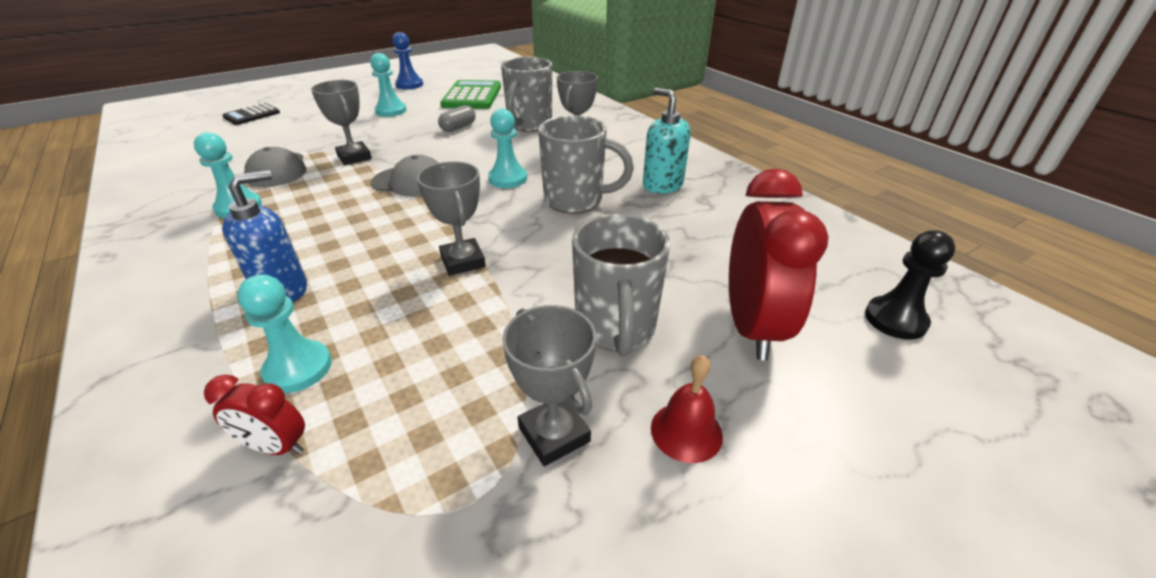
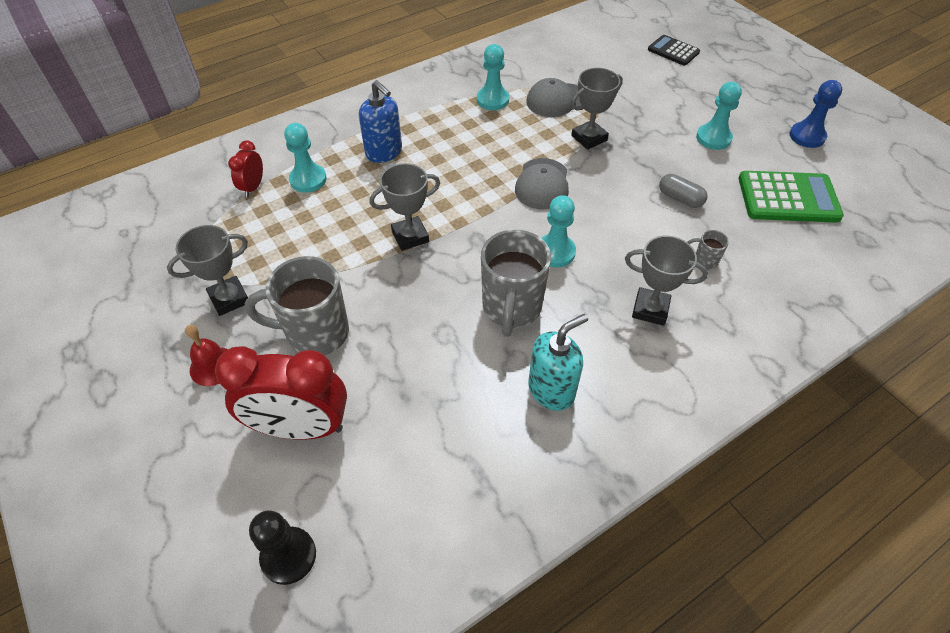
camera: 90 degrees right, 15 degrees up
(529, 125) = (704, 260): grey mug -> grey mug, size x0.43

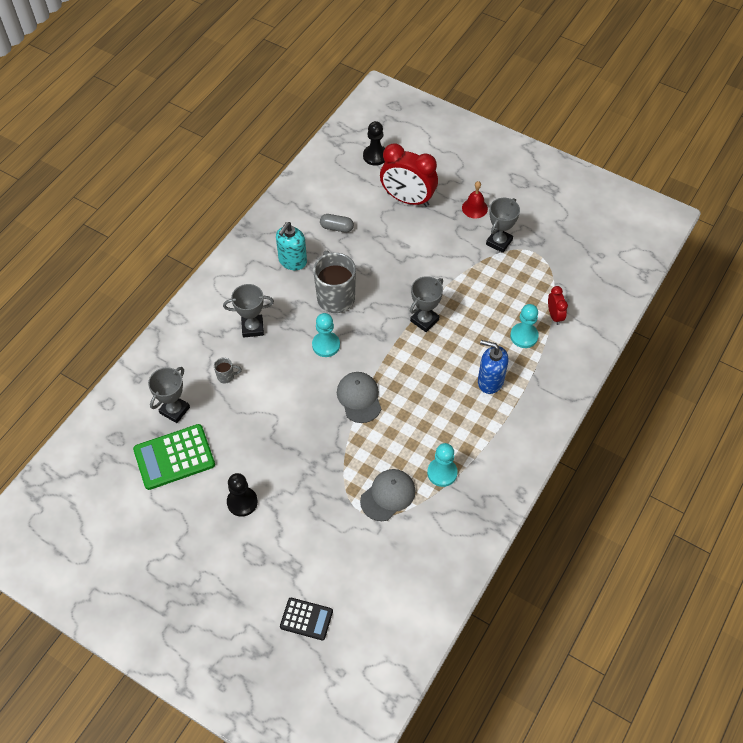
camera: 155 degrees right, 5 degrees up
(300, 428) = (407, 199): red clock -> red clock turned 135 degrees counterclockwise
(315, 333) = (436, 242): grey mug -> none
(589, 138) = (343, 460): grey trophy -> grey trophy (174, 410)
(680, 198) = (255, 424): grey capsule -> grey capsule (336, 228)
(713, 138) = (242, 502): turquoise pawn -> black pawn
(807, 136) = (163, 537): blue pawn -> none

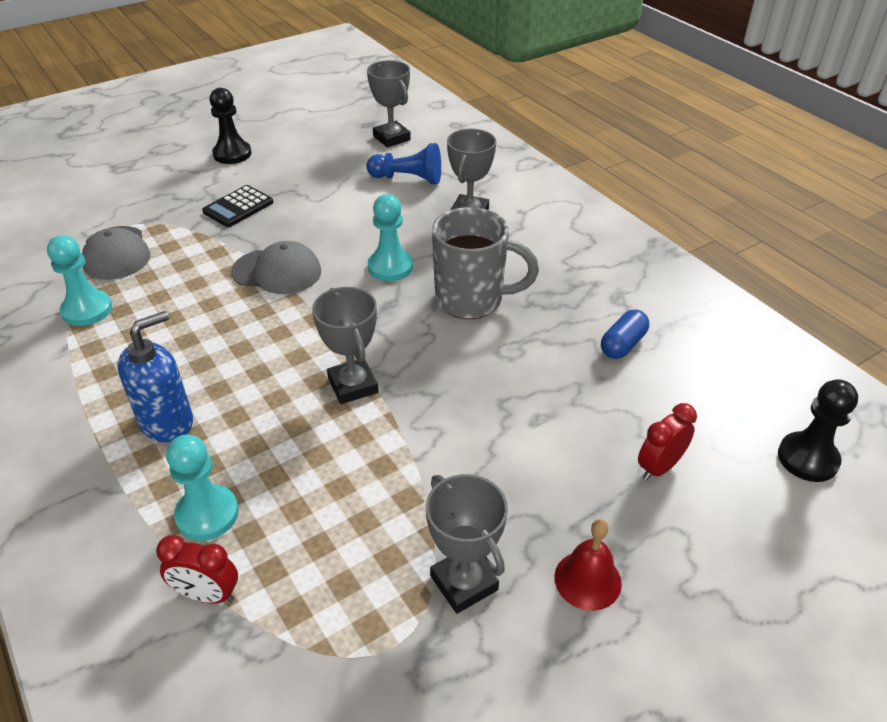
camera: 115 degrees right, 15 degrees down
(174, 457) = (331, 127): green calculator -> none
(226, 376) = (408, 179): grey mug -> blue pawn
(292, 261) = (571, 277): turquoise soap dispenser -> none
(306, 619) = (59, 161): black calculator -> black calculator (238, 207)
(336, 228) = (623, 344): grey capsule -> blue capsule
(407, 199) = (659, 467): red clock -> red clock, size x0.49

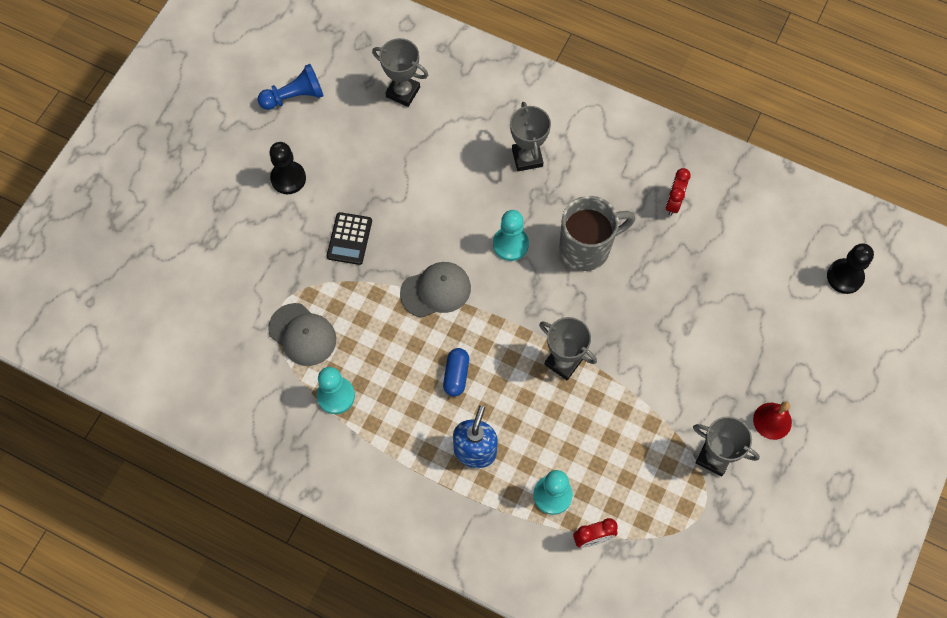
camera: 30 degrees left, 25 degrees up
(408, 179) = (453, 139): blue pawn -> blue pawn (294, 96)
(623, 344) = (703, 238): blue capsule -> blue capsule (456, 375)
(659, 467) = (771, 326): red clock -> red clock (673, 202)

